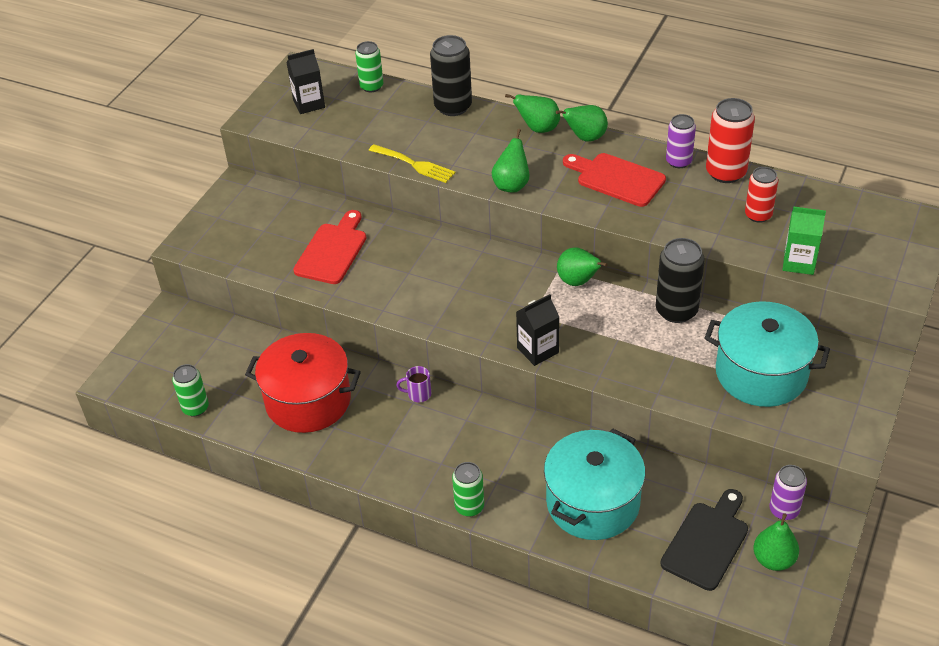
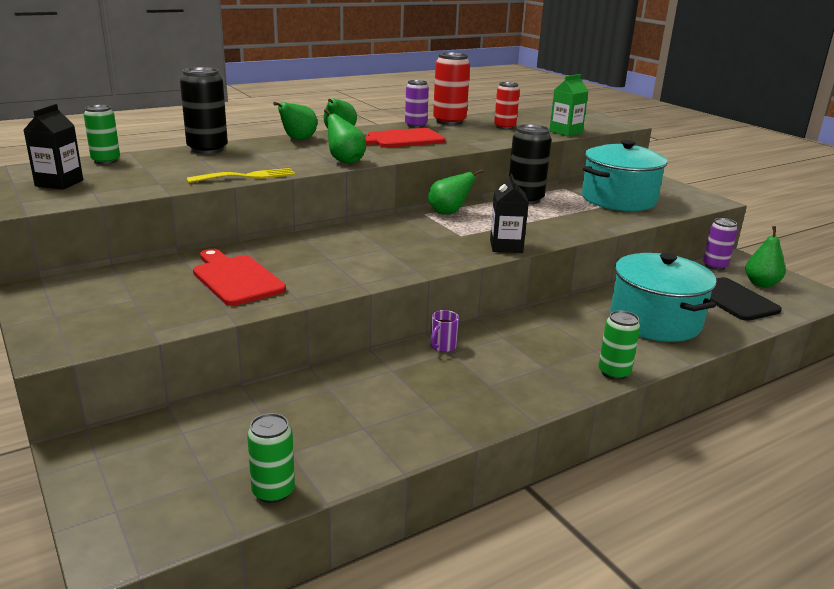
camera: 60 degrees left, 20 degrees down
(308, 400) = (371, 407): red pot -> none

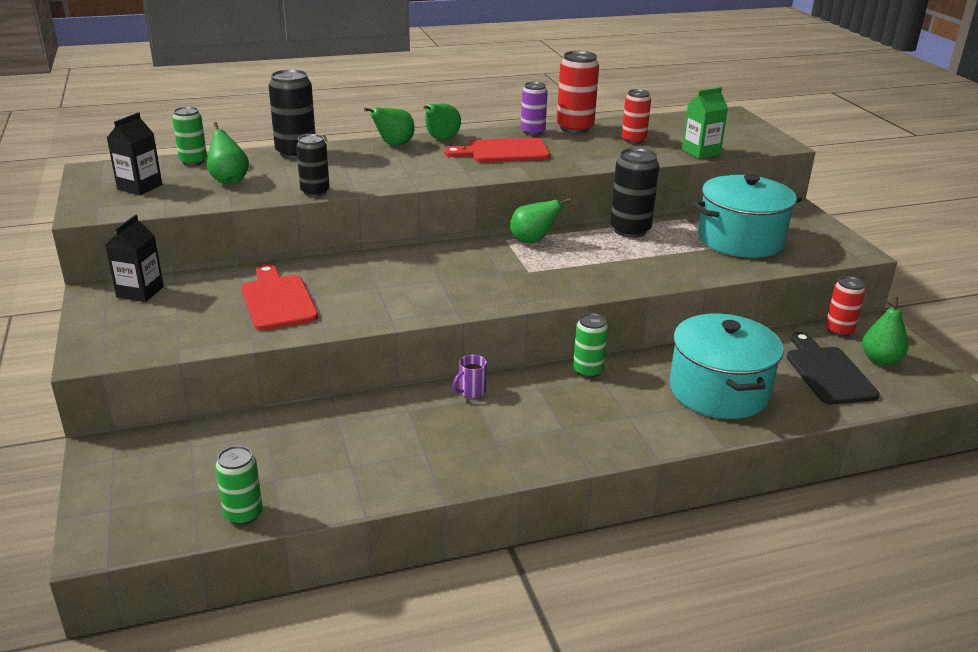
camera: 15 degrees right, 5 degrees up
(247, 176) = (315, 192): yellow fork -> black can
(345, 161) = (425, 178): green pear -> green pear (229, 180)
(506, 246) = (568, 290): black carton -> black carton (140, 292)
(614, 372) = (633, 445): green can -> green can (588, 370)
(715, 266) = (839, 330): purple can -> red can

